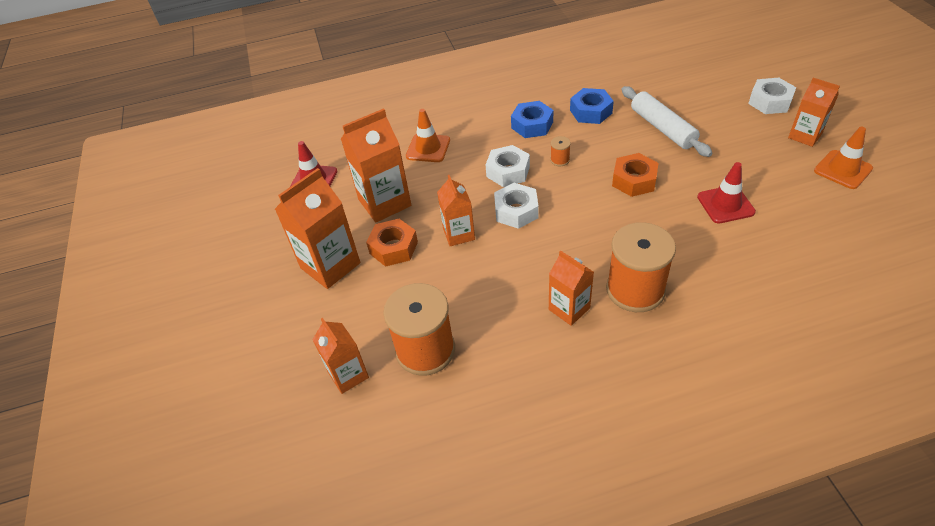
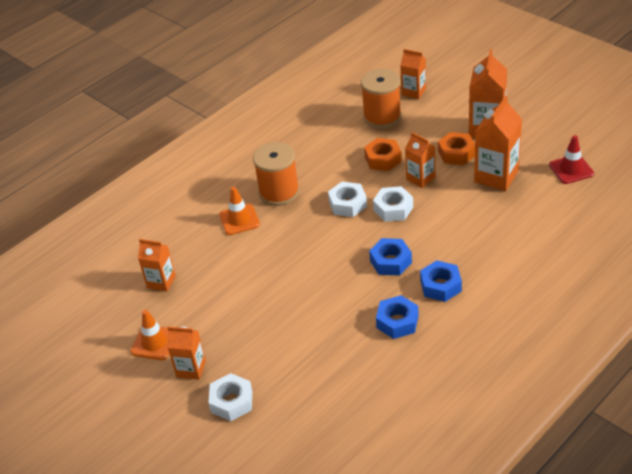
camera: 150 degrees right, 5 degrees down
(428, 148) = (510, 229): orange traffic cone -> orange traffic cone (239, 220)
(508, 171) = (425, 235): white nut -> white nut (348, 204)
(560, 160) = (390, 261): orange spool -> blue nut
(569, 309) = (314, 166): orange carton -> orange carton (161, 282)
(634, 180) = (319, 267): orange nut -> orange nut (383, 159)
(662, 128) = (321, 328): white rolling pin -> none
(725, 204) = (240, 274): red traffic cone -> none

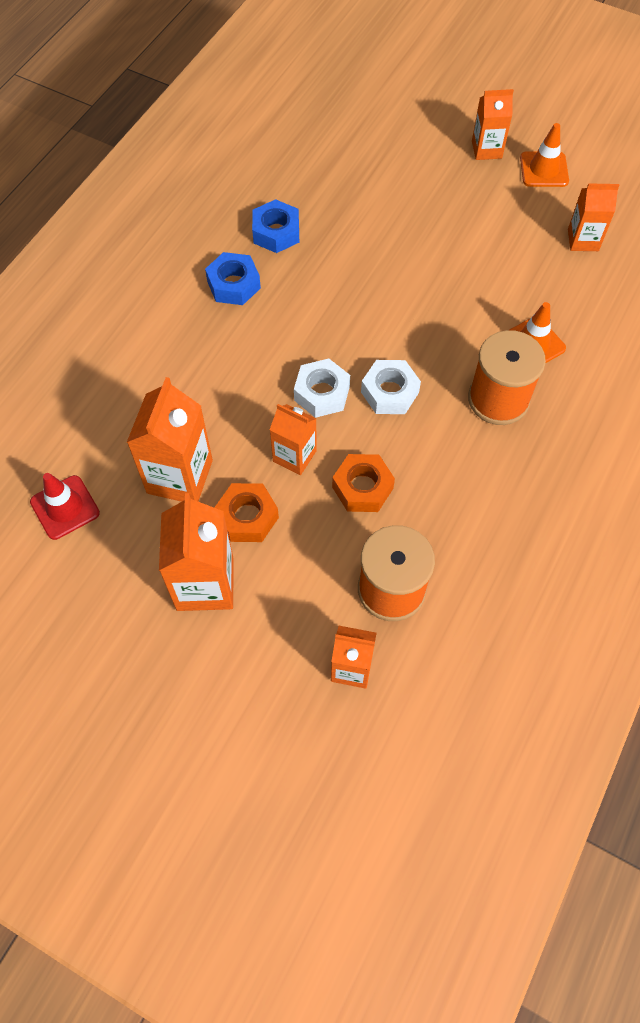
camera: 160 degrees right, 20 degrees up
(231, 402) = (426, 126): white nut -> none
(390, 261) = (304, 309): blue nut -> none

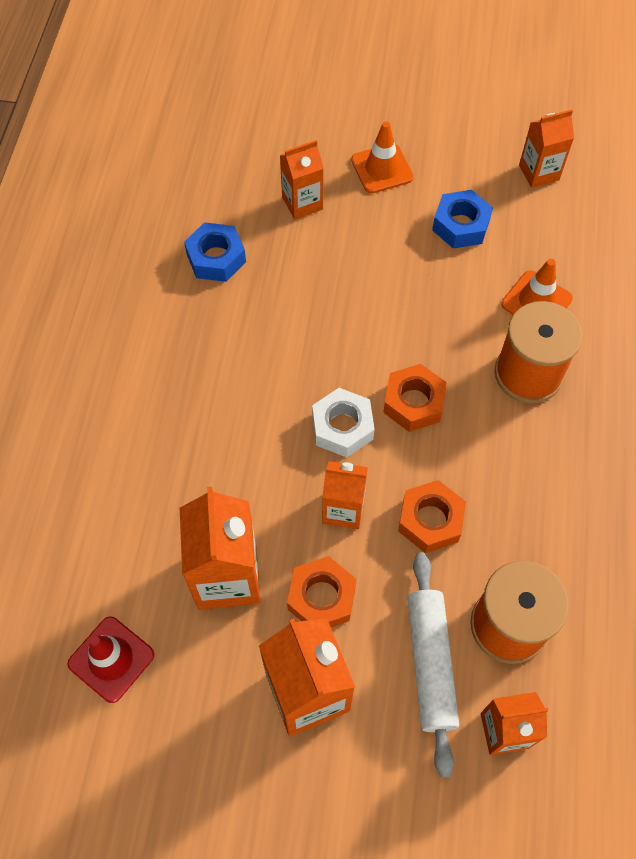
camera: 20 degrees left, 0 degrees up
(233, 285) = (194, 332): blue nut -> blue nut (461, 225)
(313, 596) = (430, 663): none -> white rolling pin
(389, 392) = (413, 403): white nut -> orange nut
(486, 149) = (400, 101): orange carton -> orange carton (302, 203)
(544, 170) = (468, 107): orange traffic cone -> orange traffic cone (382, 169)

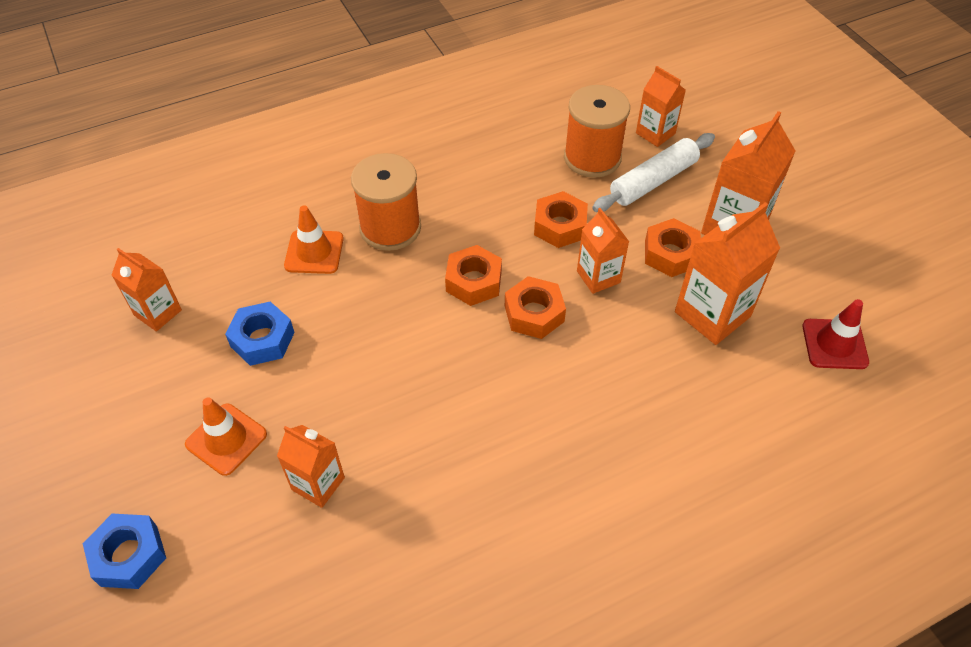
camera: 125 degrees left, 10 degrees down
(216, 258) = (442, 518): blue nut -> blue nut (129, 555)
(342, 427) = (534, 313): white nut -> orange nut

